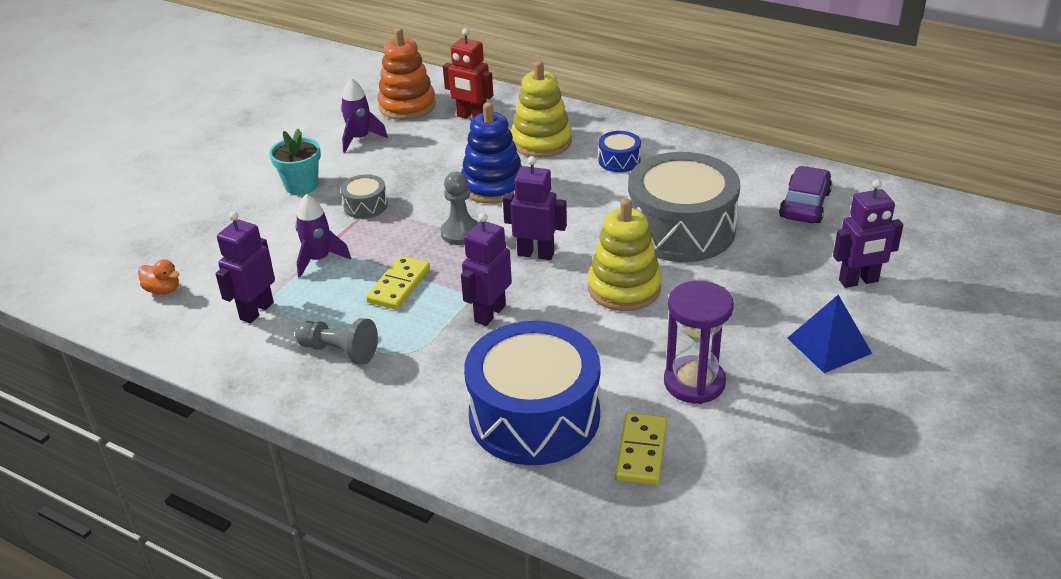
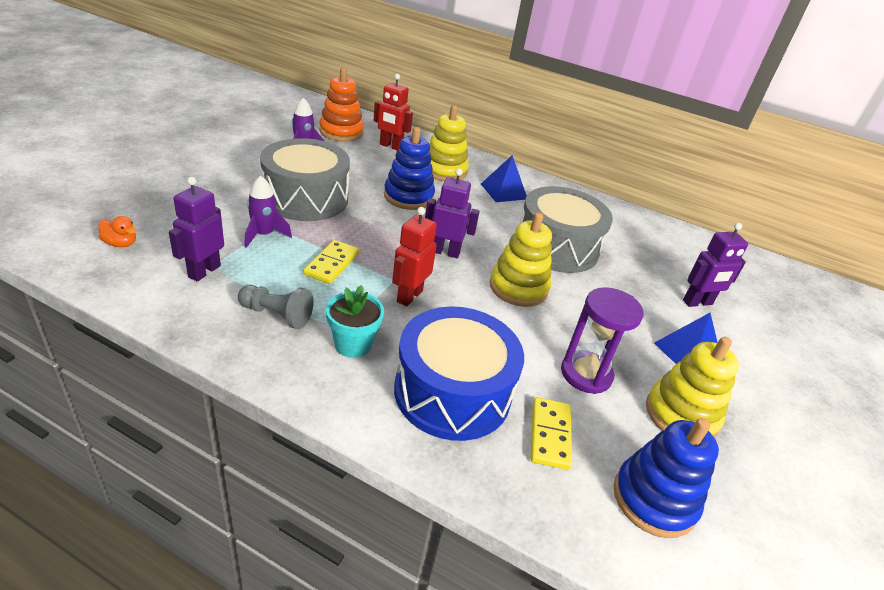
camera: 10 degrees left, 0 degrees up
(301, 185) = (253, 176): turquoise flower pot -> turquoise flower pot (353, 344)
(365, 206) = (306, 198): grey drum -> grey drum, size x2.35
(460, 233) = (383, 228): grey pawn -> none
(489, 313) = (409, 296): purple robot -> red robot
(619, 160) = (503, 191): blue drum -> blue pyramid
(750, 507) = (654, 499): none -> blue stacking toy
(803, 418) = (681, 415): none -> yellow stacking toy
(805, 204) = (645, 240): purple car -> none

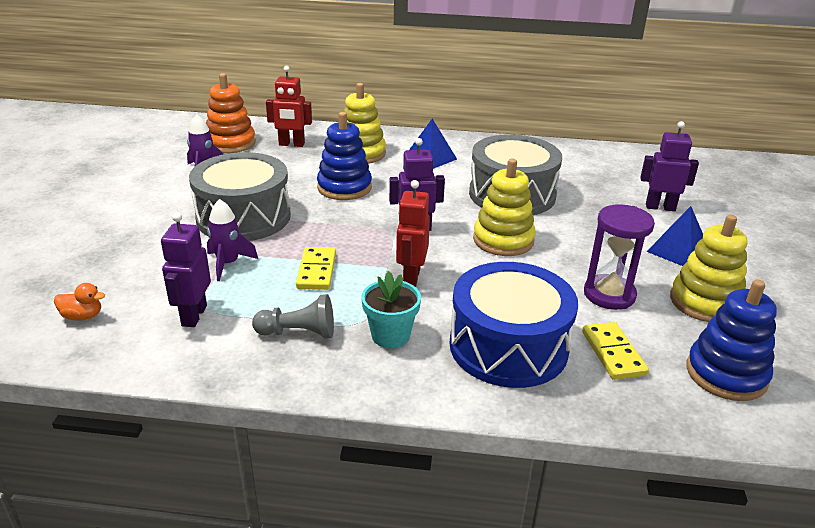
camera: 15 degrees left, 5 degrees down
(697, 303) = (660, 207): purple robot -> purple robot turned 135 degrees counterclockwise

